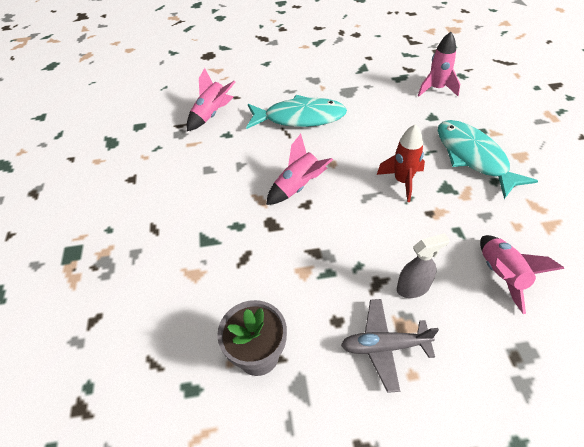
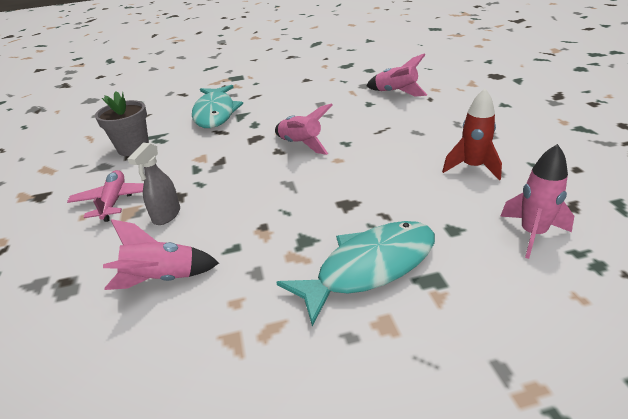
camera: 85 degrees right, 15 degrees down
(300, 118) = (409, 134): turquoise fish -> turquoise fish (215, 113)
(384, 346) = (114, 201): grey plane -> pink plane
(402, 181) = (313, 205): red rocket -> red rocket (472, 167)
(413, 287) = (166, 215): grey spray bottle -> grey spray bottle turned 45 degrees clockwise

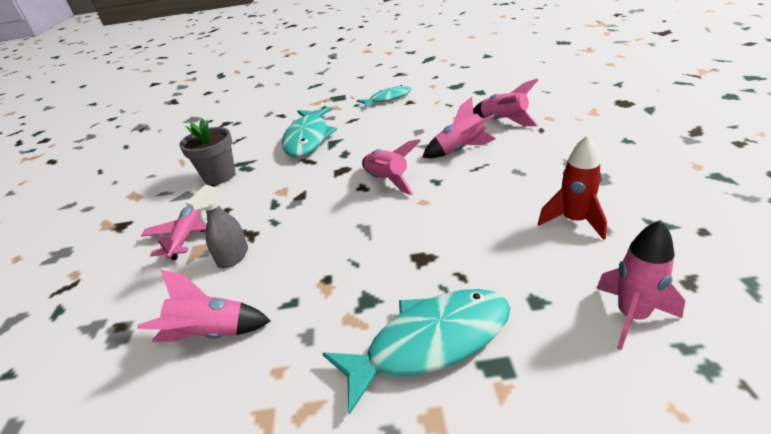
camera: 10 degrees right, 0 degrees up
(285, 77) = (388, 98): none -> turquoise fish
(362, 117) = (460, 150): none -> pink rocket

